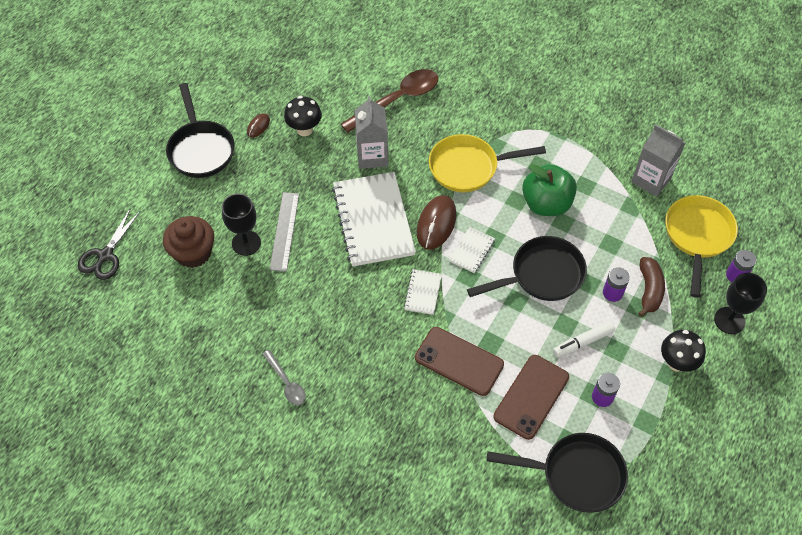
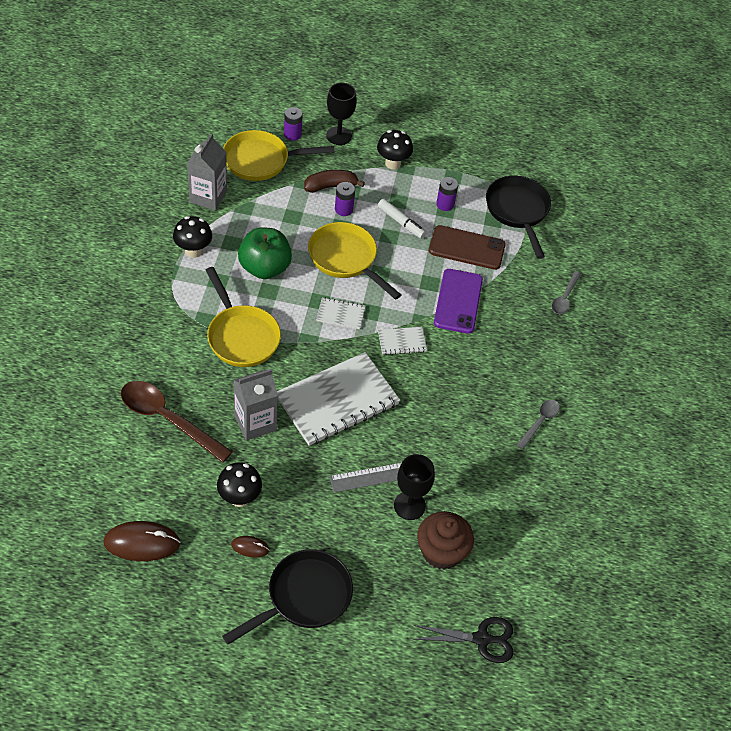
camera: 115 degrees left, 5 degrees down
(433, 474) = (564, 298): none -> grey spoon
(436, 224) = (321, 348): brown mouse -> brown mouse (142, 543)
(459, 361) = (458, 301): brown phone -> purple phone
(542, 275) = (345, 259): black pan -> yellow pan
(580, 154) = (193, 251): none -> black mushroom

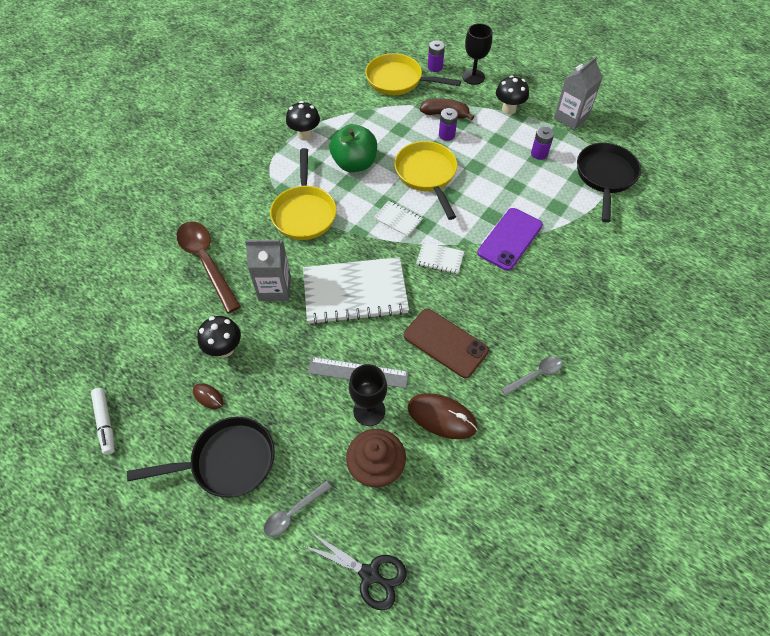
camera: 30 degrees right, 5 degrees up
(142, 543) = (124, 359): brown mouse -> brown mouse (441, 417)
(208, 197) = (340, 97): grey carton -> grey carton (571, 118)
(401, 222) = (491, 158): white marker -> white marker (105, 423)
(467, 248) = (541, 195): brown phone -> brown phone (445, 343)
(564, 298) = (615, 265): grey spoon -> grey spoon (293, 512)

